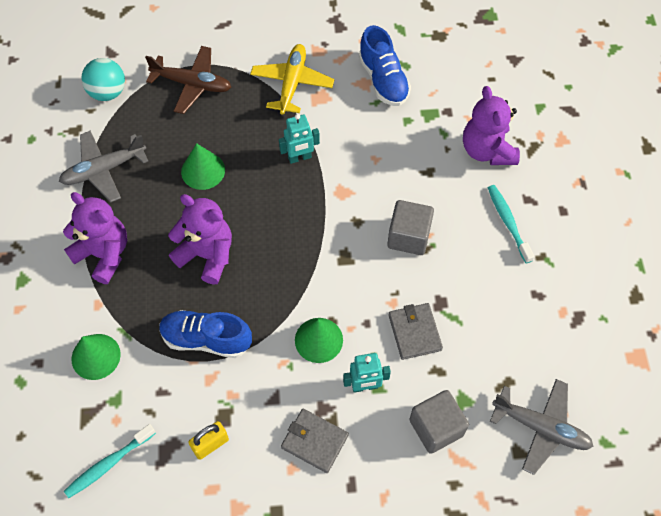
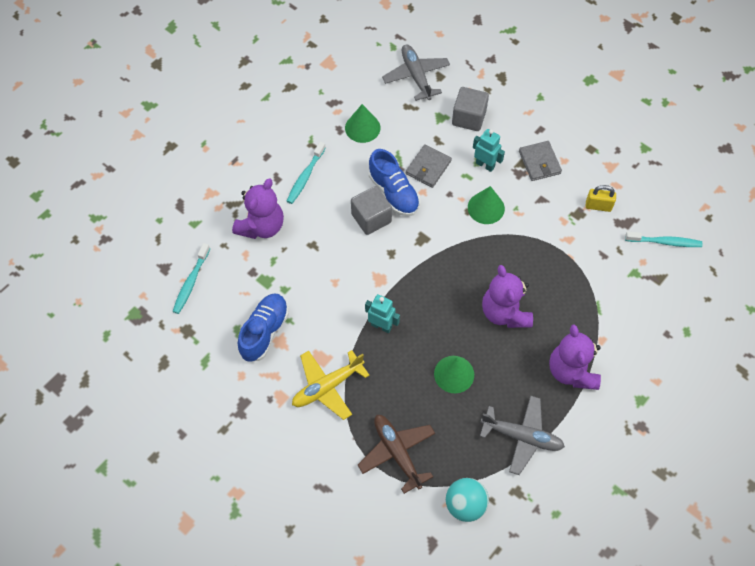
camera: 135 degrees left, 0 degrees up
(96, 356) = (627, 308): green cone -> green cone (362, 128)
(206, 339) = (551, 262): blue shoe -> blue shoe (394, 193)
(481, 66) = (191, 282): none -> turquoise toothbrush

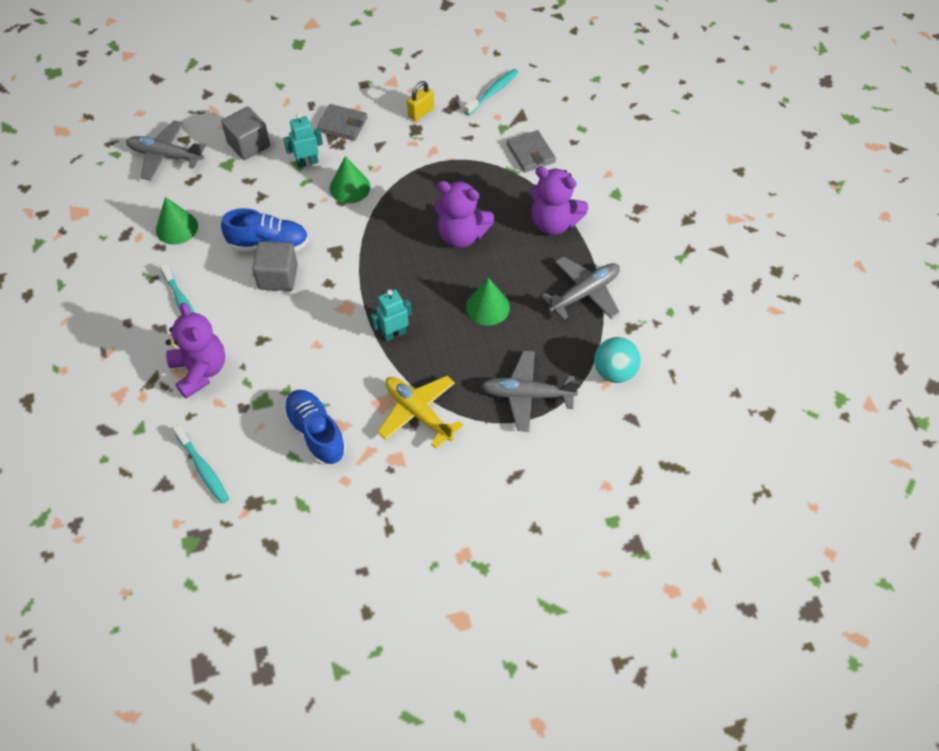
camera: 55 degrees left, 5 degrees down
(327, 387) = (418, 413): yellow plane -> yellow plane turned 135 degrees clockwise
(397, 453) = (527, 395): brown plane -> grey plane
(428, 167) = (269, 204): grey wallet -> grey wallet (531, 153)

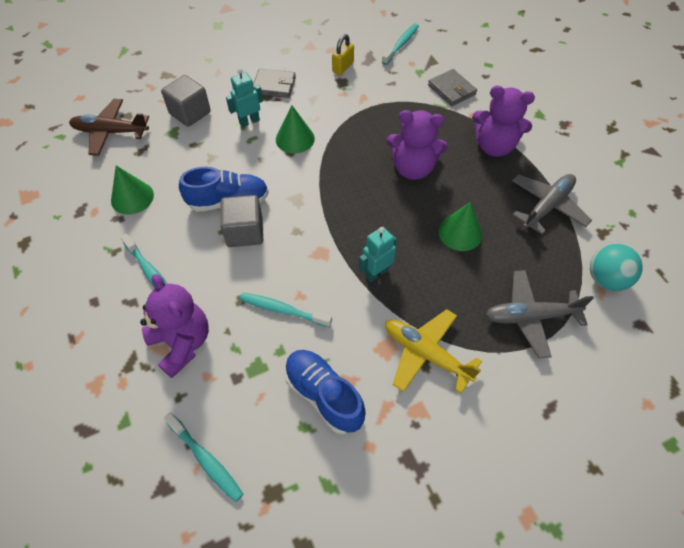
camera: 10 degrees left, 0 degrees up
(165, 156) = (110, 132): grey plane -> brown plane
(297, 355) = (283, 310): none -> turquoise toothbrush

